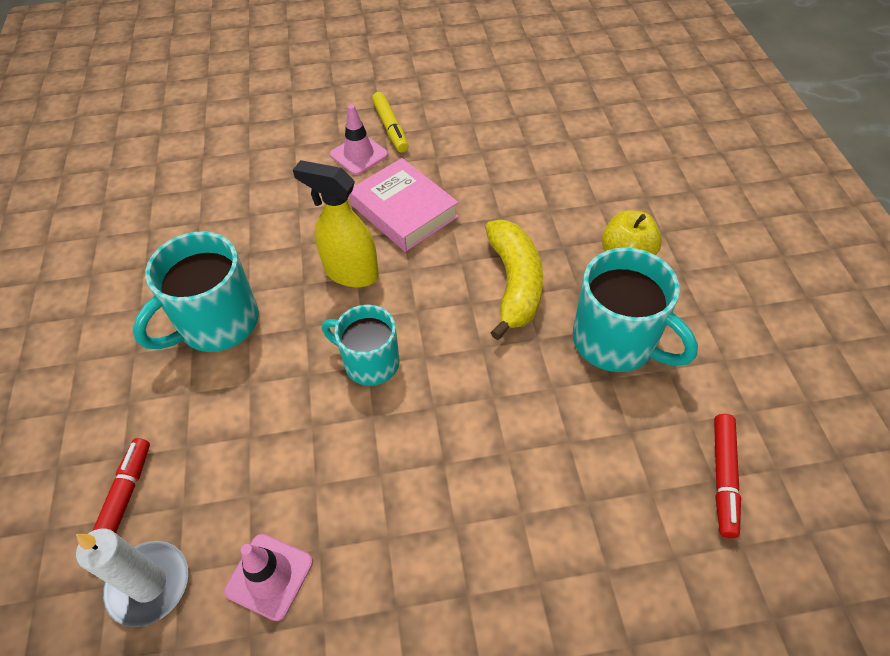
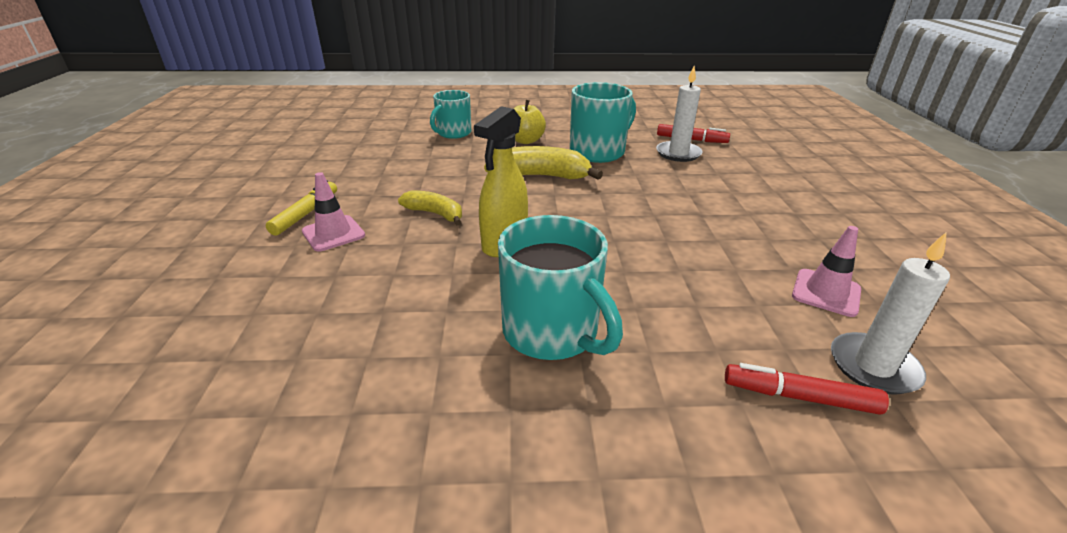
camera: 85 degrees left, 20 degrees down
(369, 362) = (611, 239): turquoise mug -> turquoise mug (453, 133)
(390, 127) = (305, 214): yellow marker -> yellow marker turned 60 degrees counterclockwise
(404, 211) = (435, 214): pink book -> yellow banana
(648, 450) = (678, 153): none -> white candle

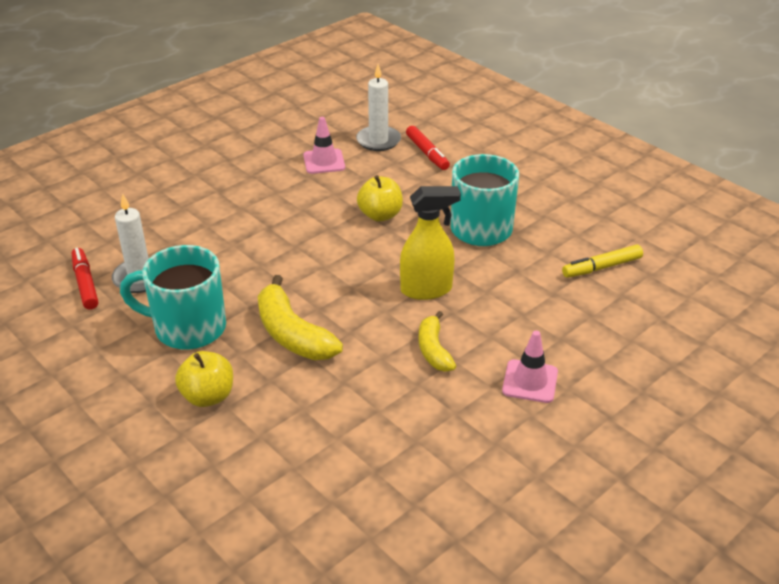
camera: 130 degrees left, 5 degrees up
(305, 214) = (534, 424): yellow marker -> yellow marker (602, 267)
(453, 133) = (246, 473): turquoise mug -> none
(659, 277) = (380, 215): none -> yellow apple

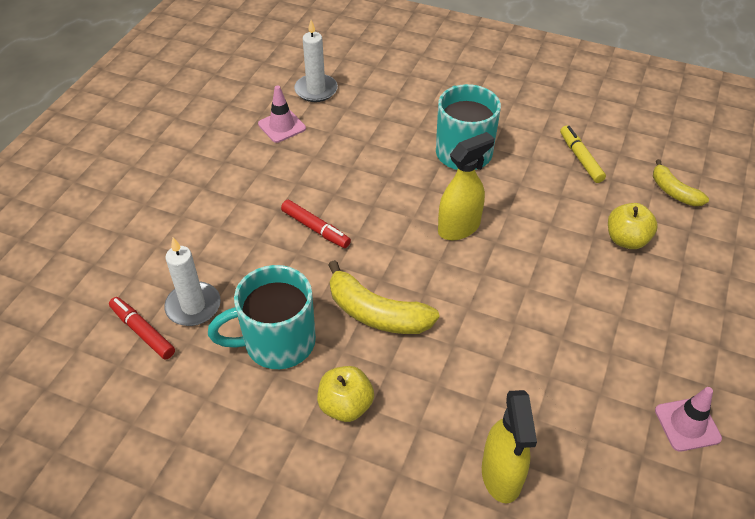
camera: 25 degrees left, 10 degrees up
(304, 503) = (501, 476): none -> yellow spray bottle
(380, 215) = (370, 166): yellow apple -> yellow apple (626, 240)
(427, 153) = (367, 90): red marker -> red marker (315, 228)
(433, 350) = (504, 284): yellow banana -> yellow banana (673, 192)
(530, 381) = (598, 285): pink traffic cone -> pink traffic cone (687, 424)
(602, 267) = (580, 158): yellow marker -> yellow marker turned 120 degrees clockwise

